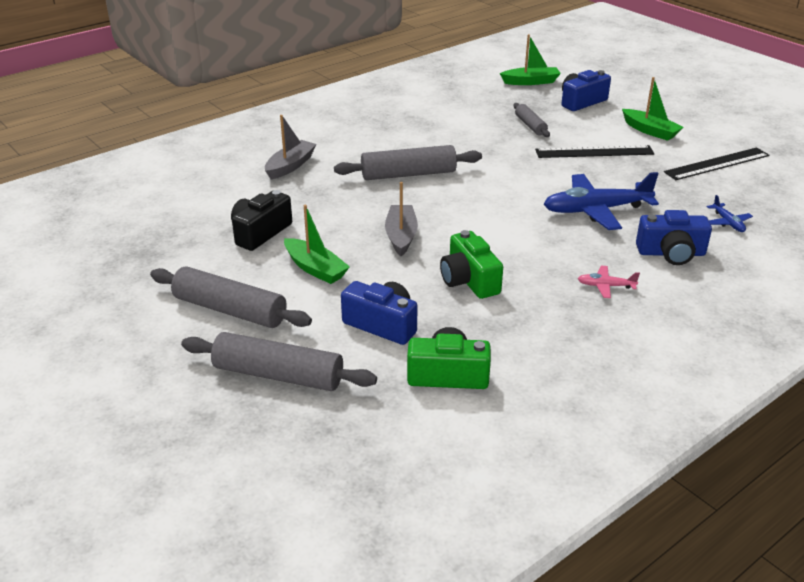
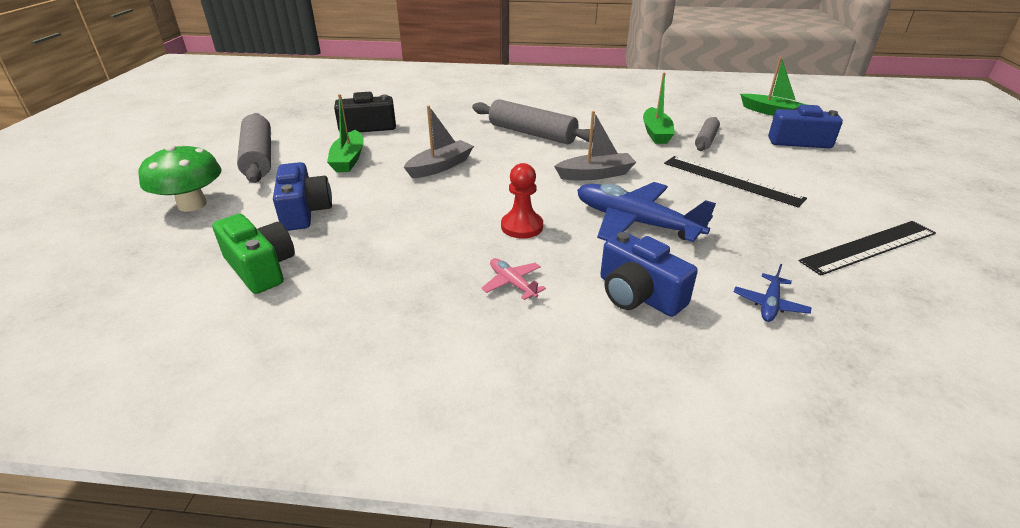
camera: 45 degrees right, 0 degrees up
(278, 375) = (192, 204): grey rolling pin -> green mushroom
(290, 166) = (467, 100): grey boat -> grey boat (595, 174)
(469, 280) = (418, 217): green camera -> none
(543, 249) = (522, 226): none -> red pawn
(650, 131) = (834, 188): green boat -> green boat (656, 133)
(717, 164) = (869, 247): black ruler -> black ruler turned 45 degrees counterclockwise

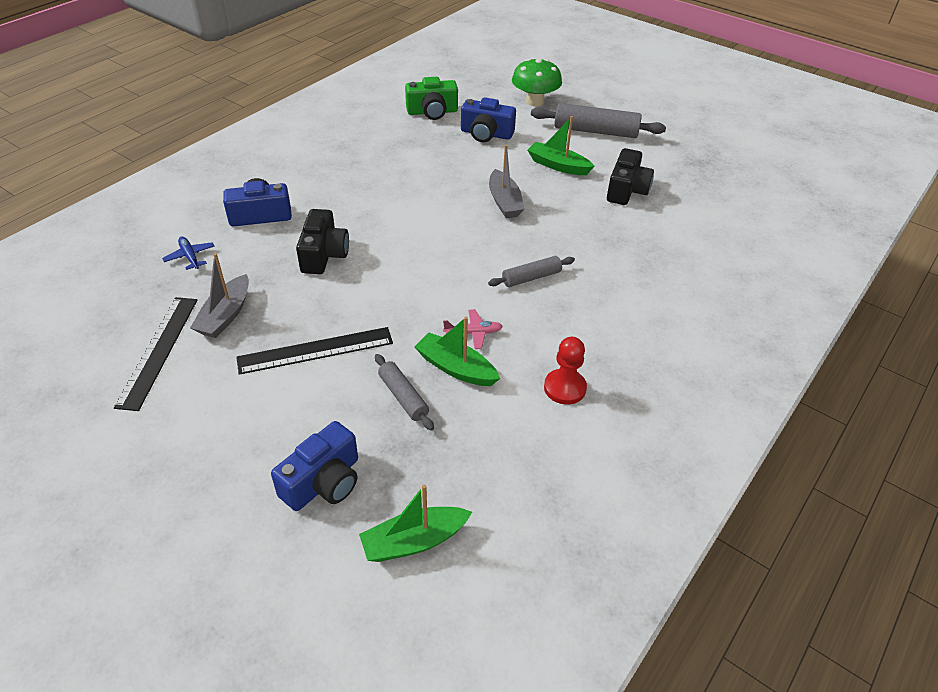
camera: 120 degrees right, 10 degrees up
(512, 283) = (324, 178): pink plane -> pink plane (473, 333)
(522, 226) = (376, 205): red pawn -> red pawn (564, 388)
(532, 133) = (531, 277): grey rolling pin -> grey rolling pin, size x0.57
(595, 174) = (410, 274): grey boat -> grey boat (225, 315)
(635, 222) = (324, 255): blue plane -> black camera

